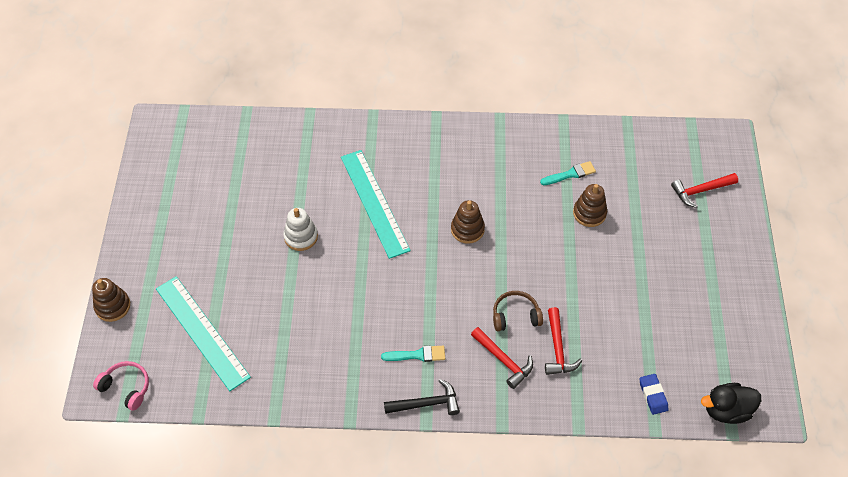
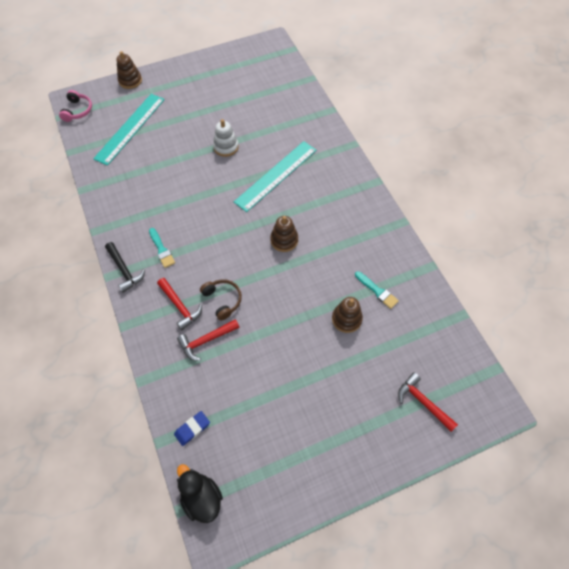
camera: 65 degrees right, 5 degrees up
(503, 360) = (180, 306): red hammer -> red hammer turned 60 degrees counterclockwise

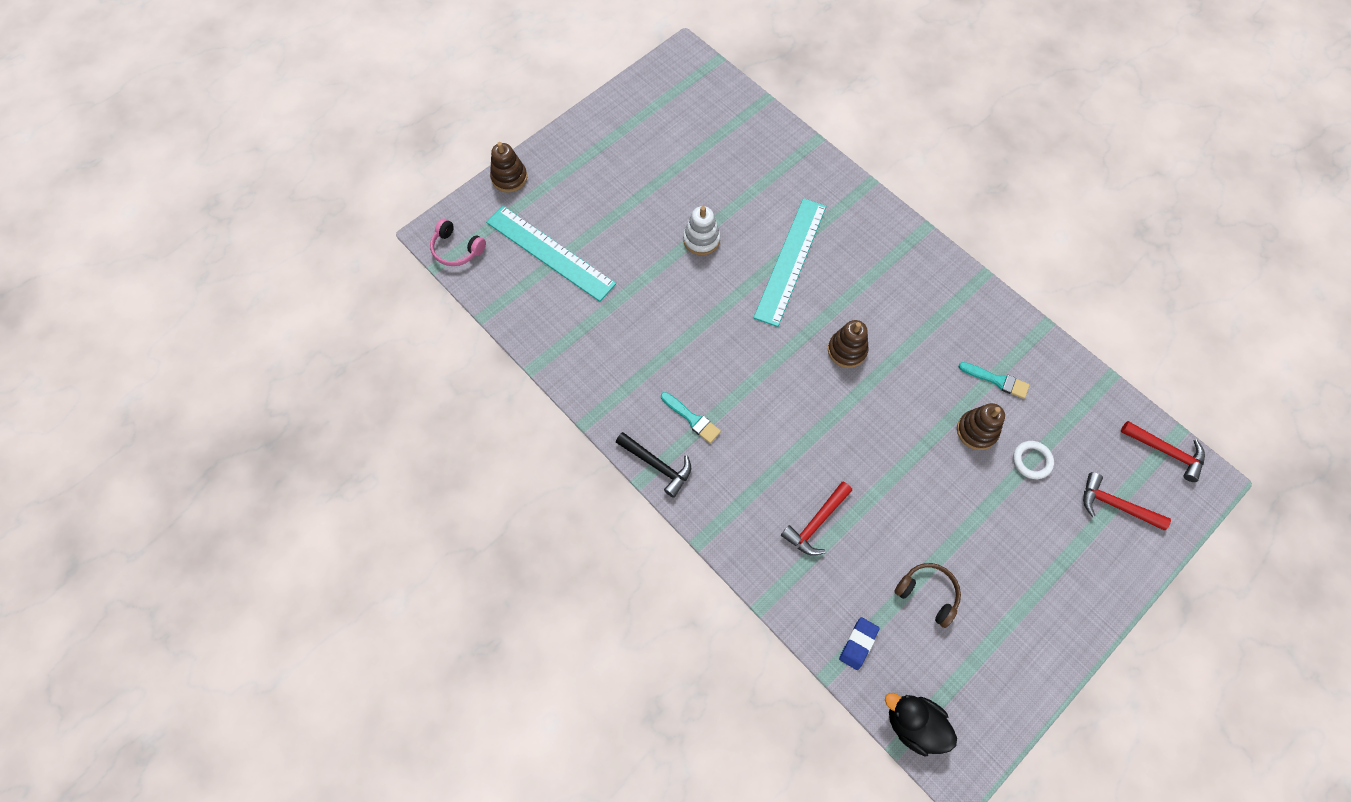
camera: 20 degrees left, 5 degrees up
(77, 110) = (457, 249): pink headphones -> pink headphones turned 135 degrees clockwise
(130, 128) = (550, 253): turquoise ruler -> turquoise ruler turned 60 degrees counterclockwise
(180, 306) = (758, 489): red hammer -> red hammer (1166, 451)
(222, 300) = (809, 461): brown headphones -> brown headphones (927, 594)
(376, 351) = (1031, 461): none -> white ring

